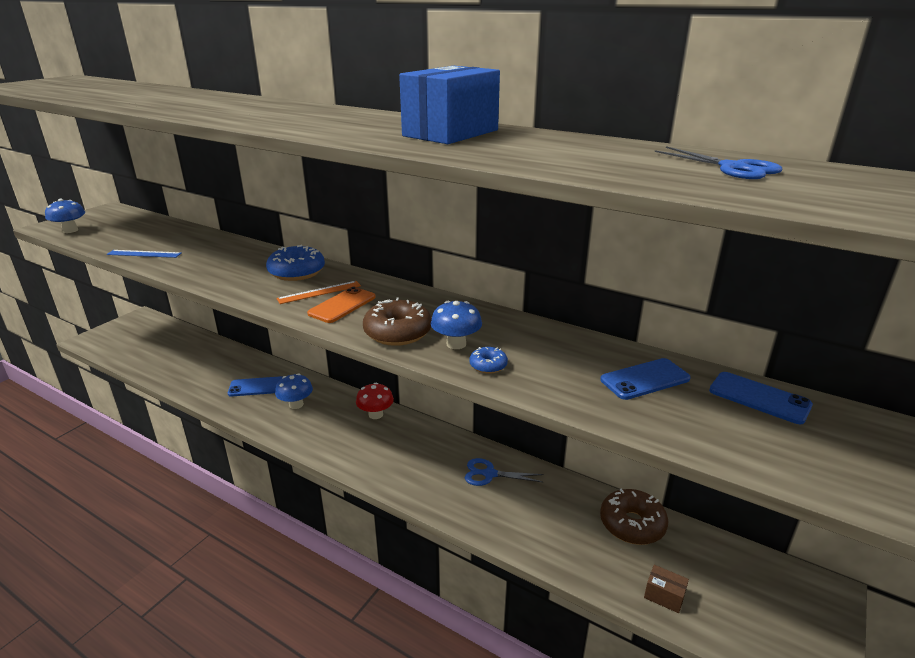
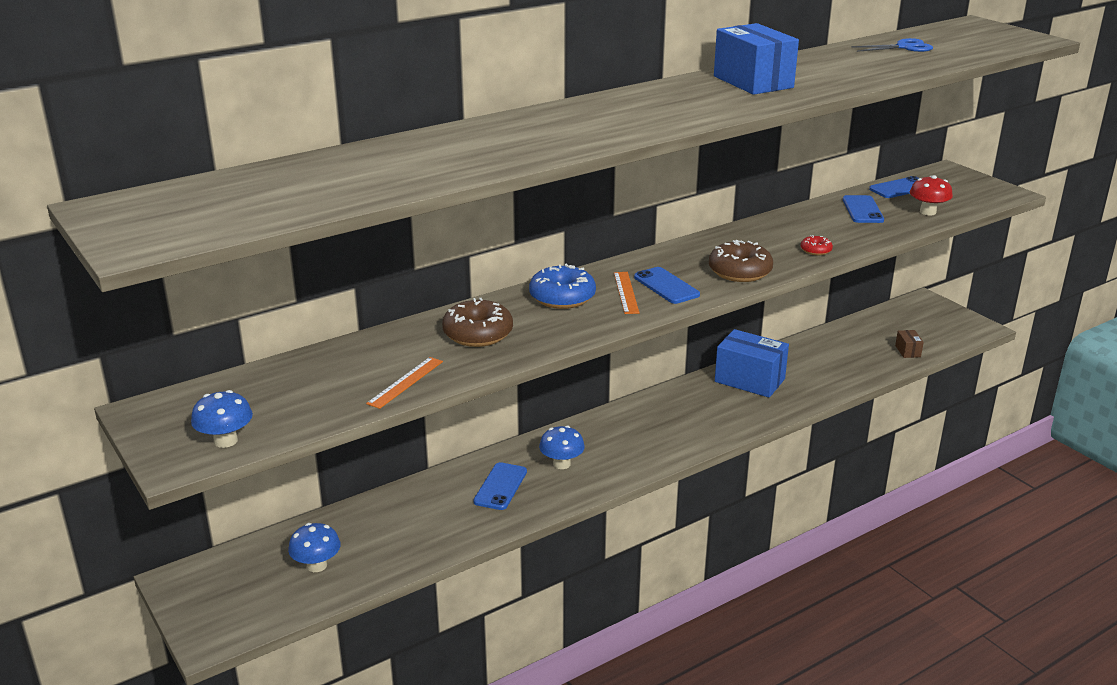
camera: 65 degrees left, 0 degrees up
(144, 254) = (405, 382): blue ruler -> orange ruler
(342, 305) = (666, 286): orange phone -> blue phone
(375, 414) = (619, 418): red mushroom -> red mushroom (927, 212)
(456, 344) = (775, 254): blue mushroom -> blue mushroom (317, 565)
(488, 365) = (816, 250): blue donut -> red donut
(489, 474) = (749, 380): blue scissors -> blue box
(632, 524) = (839, 340): brown donut -> brown donut (478, 334)
(664, 596) = (907, 351): brown box -> brown box turned 60 degrees counterclockwise

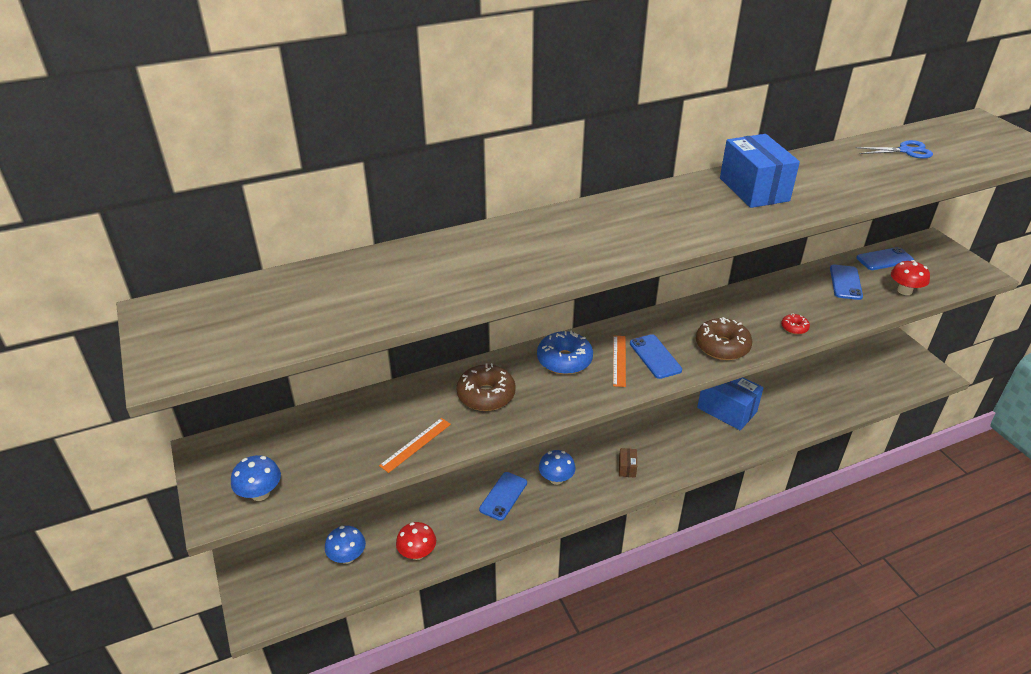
camera: 10 degrees right, 10 degrees up
(405, 552) = (417, 553): none -> red mushroom
(907, 351) = (869, 394): brown box -> brown box (627, 468)

